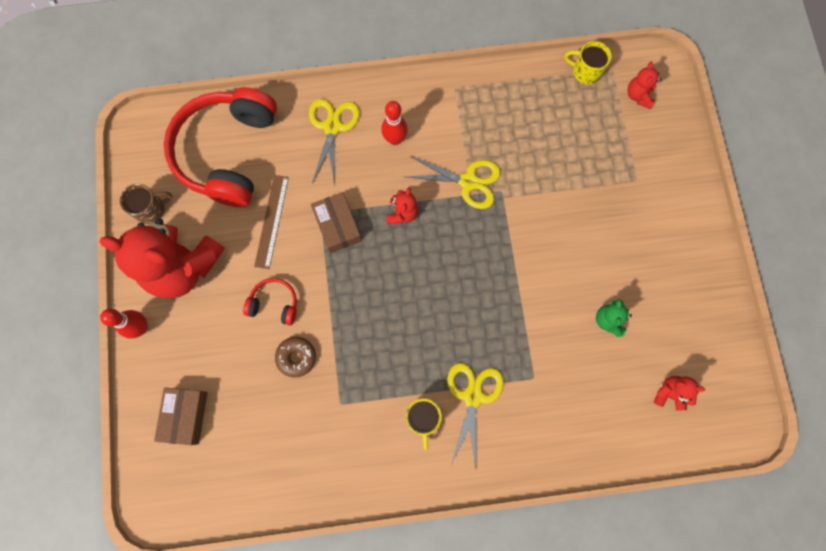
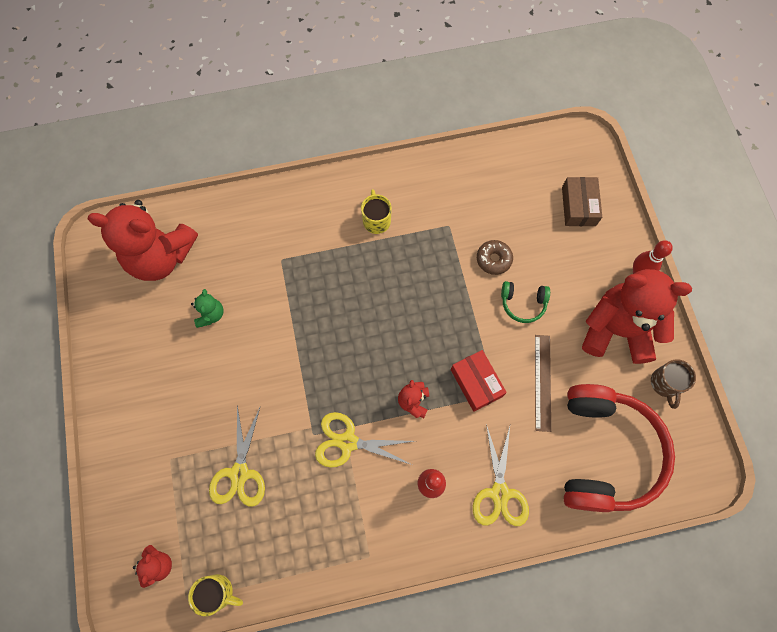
camera: 175 degrees right, 5 degrees down
(151, 209) = (665, 384): brown mug -> brown mug turned 60 degrees counterclockwise
(274, 303) = (523, 303): red headphones -> green headphones
(337, 226) = (476, 383): brown box -> red box
(473, 396) = (334, 240): yellow scissors -> yellow scissors (239, 473)
(669, 393) = (161, 257): red teddy bear -> red teddy bear, size x2.35

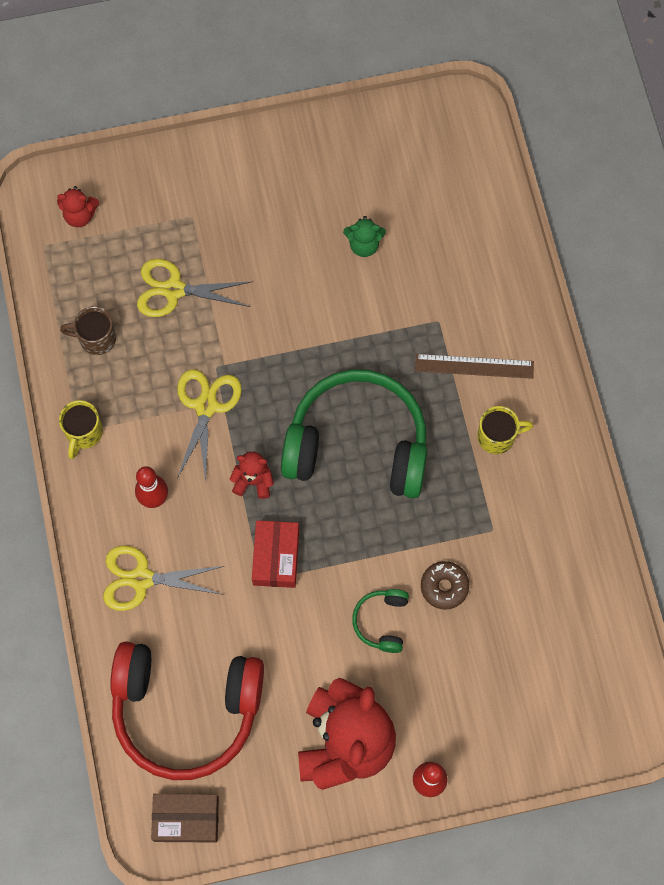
camera: 90 degrees right, 0 degrees up
(161, 257) = (439, 182): red teddy bear -> none
(218, 592) = (49, 276): yellow mug -> yellow mug (84, 433)
(382, 320) = (358, 444): none -> green headphones
(476, 383) = (276, 557): red box -> red box turned 60 degrees counterclockwise
(542, 382) = (276, 639): brown ruler -> brown ruler (474, 366)
(578, 206) = (528, 708): brown box -> brown box (186, 819)
(665, 384) = (272, 798): brown mug -> brown mug (96, 338)

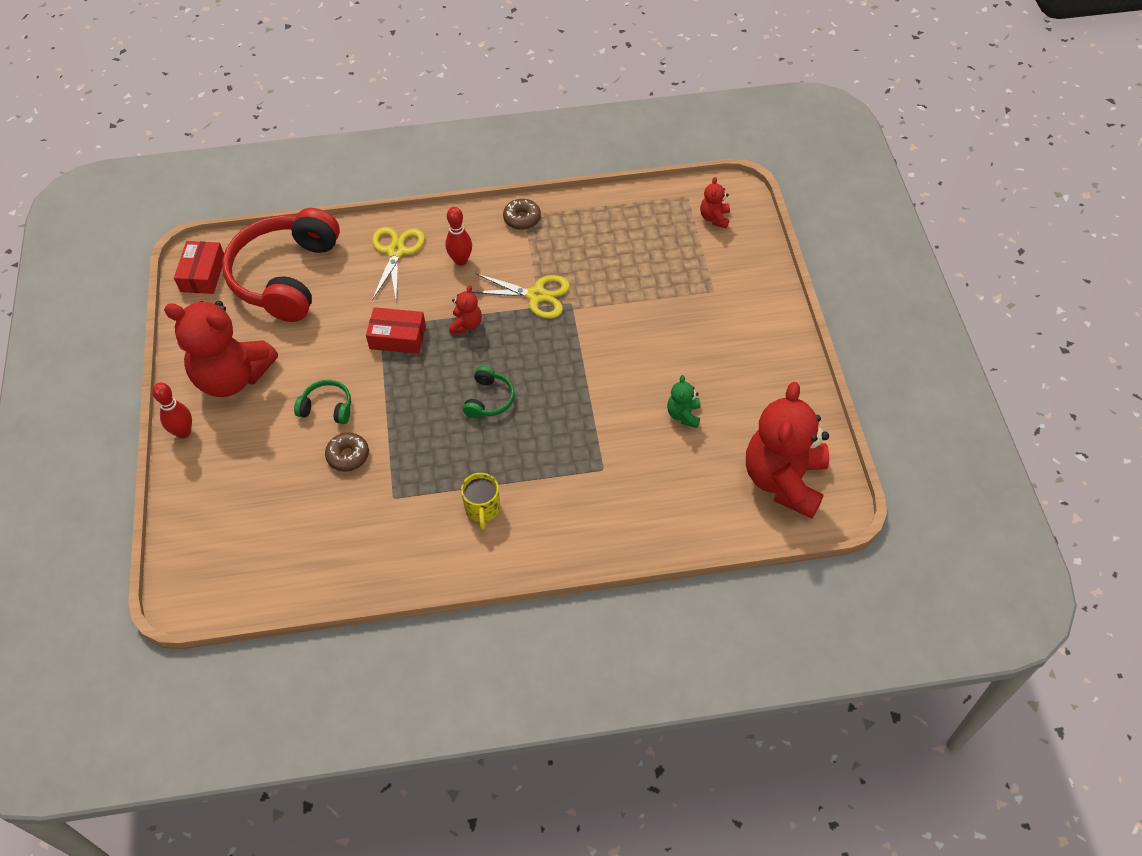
camera: 95 degrees right, 15 degrees down
(84, 433) = (522, 219): yellow mug -> brown donut
(96, 338) = (603, 227): brown mug -> none
(174, 290) = (644, 277): yellow scissors -> none
(186, 819) = (203, 274): brown box -> red box
(358, 444) = (489, 399): green headphones -> green headphones, size x0.42
(436, 151) = (784, 480): none -> red teddy bear
(474, 366) = (555, 495): brown ruler -> none

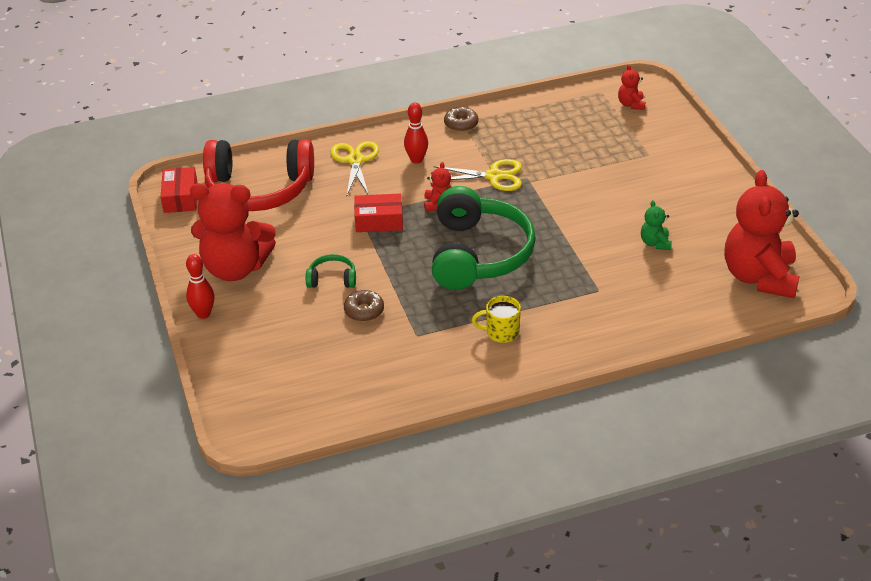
camera: 10 degrees left, 15 degrees down
(285, 276) = (259, 190): red headphones -> red headphones turned 90 degrees counterclockwise
(482, 509) = (501, 332): yellow mug -> yellow mug turned 105 degrees clockwise
(489, 399) = (478, 254): green headphones -> green headphones, size x2.37

